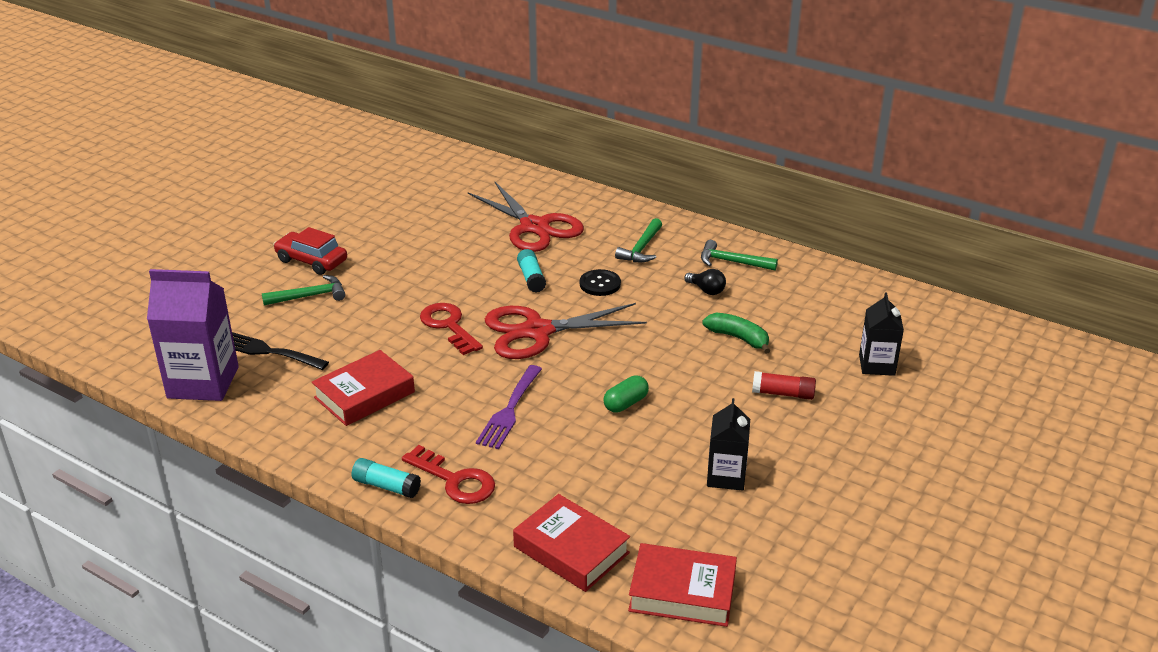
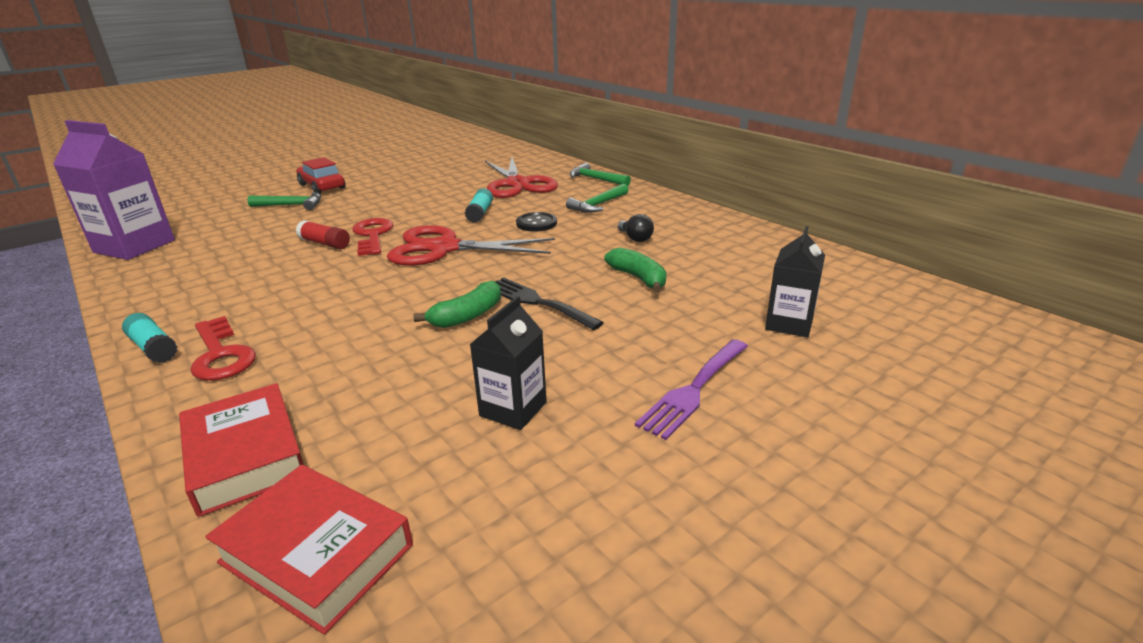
camera: 20 degrees right, 5 degrees down
(267, 351) = (211, 233): black fork -> black fork (537, 302)
(364, 395) = (240, 272): red book -> none
(509, 410) = (348, 303): purple fork -> purple fork (694, 390)
(625, 403) = (468, 316): green capsule -> green banana
(732, 262) = (677, 222): green hammer -> green hammer (596, 179)
(783, 393) = (652, 334): red glue stick -> red glue stick (325, 243)

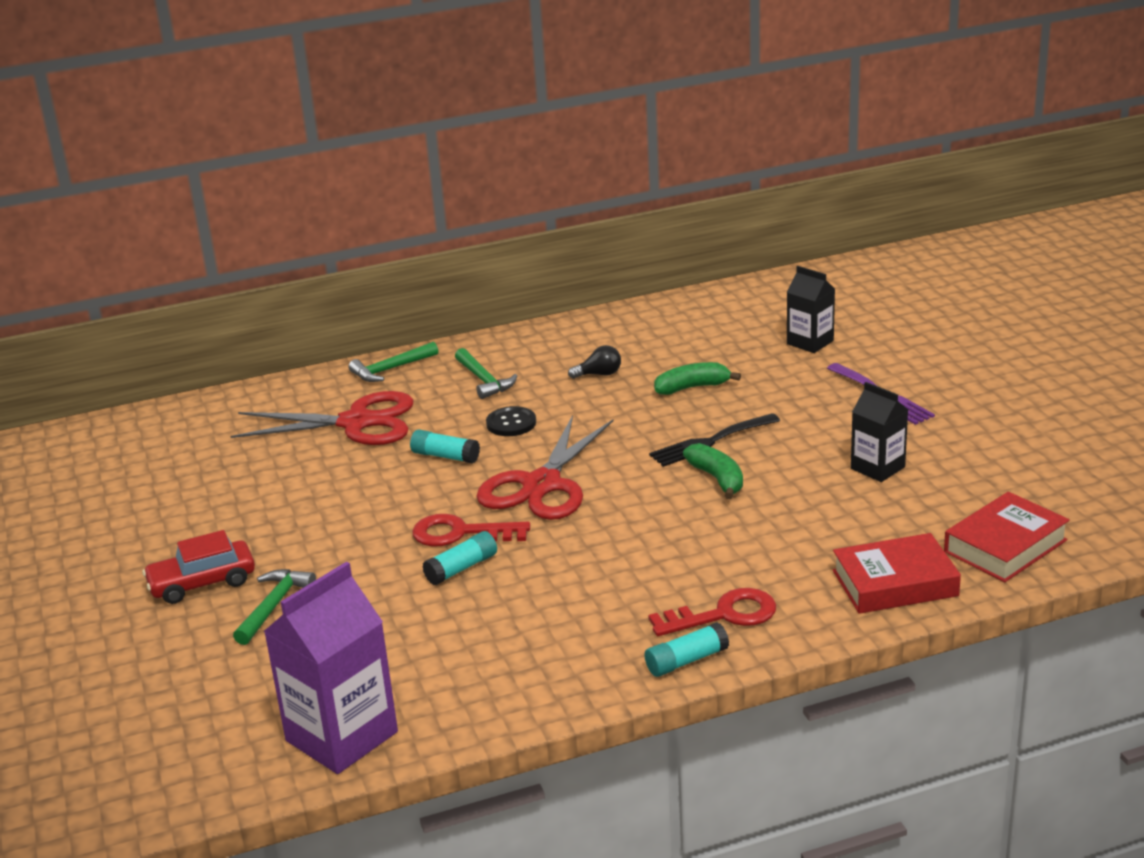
camera: 70 degrees left, 0 degrees up
(325, 243) = (461, 568): red glue stick -> turquoise glue stick

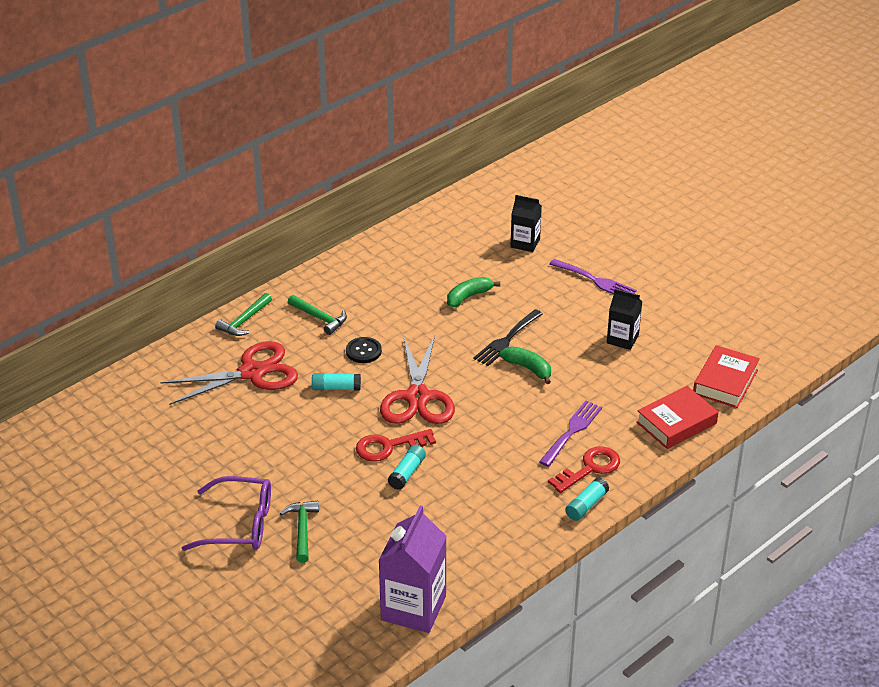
camera: 25 degrees left, 10 degrees up
(202, 583) = (239, 524): red car -> purple glasses
(599, 374) = (398, 297): black light bulb -> none
(728, 563) = (572, 431): none -> purple fork

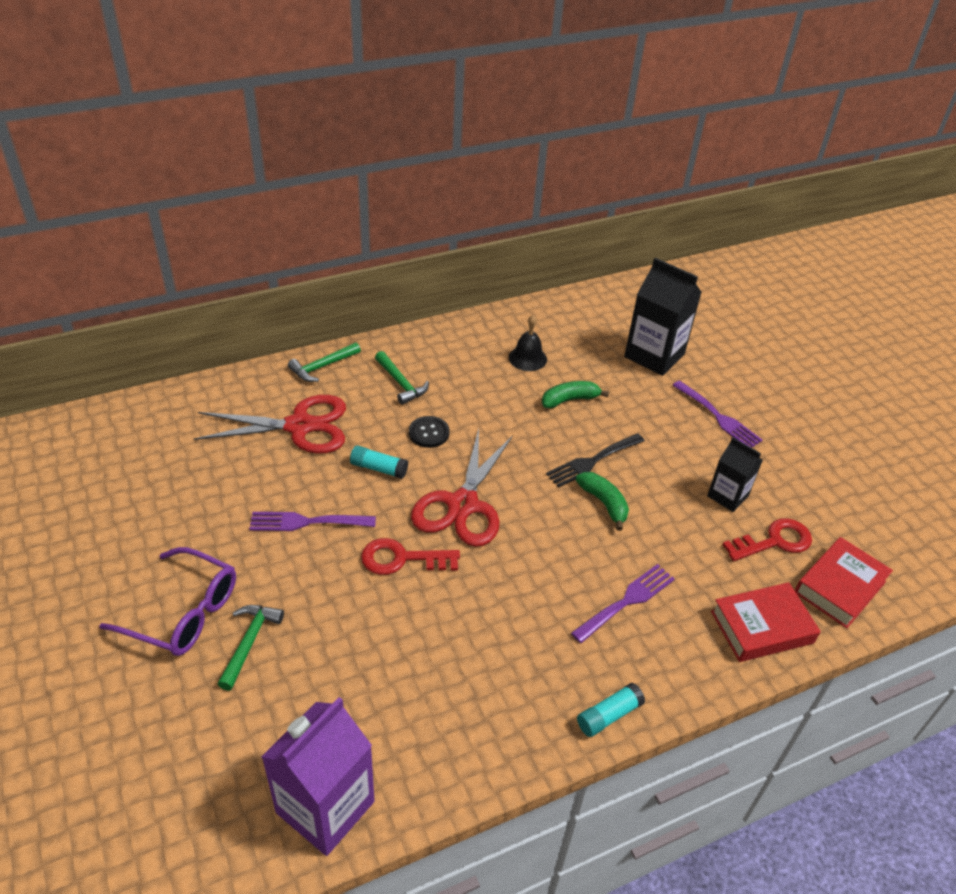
camera: 15 degrees right, 5 degrees up
(299, 441) = (306, 522): none -> purple fork
(407, 473) = (407, 600): turquoise glue stick -> none
(418, 271) = (527, 358): none -> black bell
(525, 243) = (654, 355): black carton -> black carton, size x1.70
(590, 468) = (631, 661): red key -> red key (774, 541)

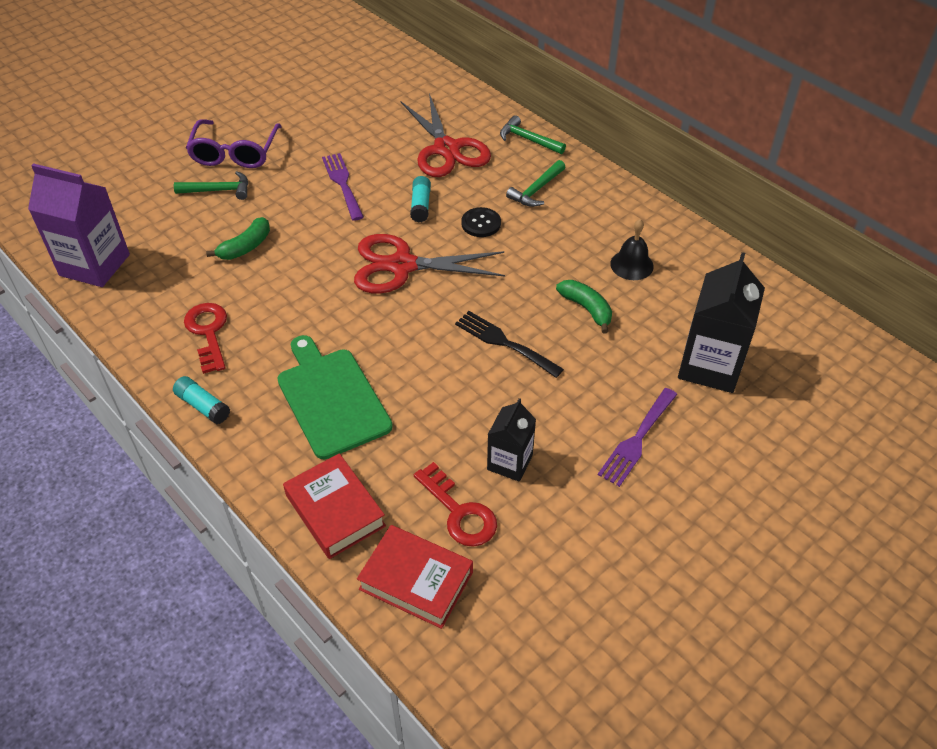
camera: 75 degrees right, 5 degrees up
(402, 559) = (325, 245): red key -> red key (208, 332)
(604, 503) = (450, 361): green banana -> green banana (246, 247)
(627, 601) = (331, 399): purple fork -> green cutting board

